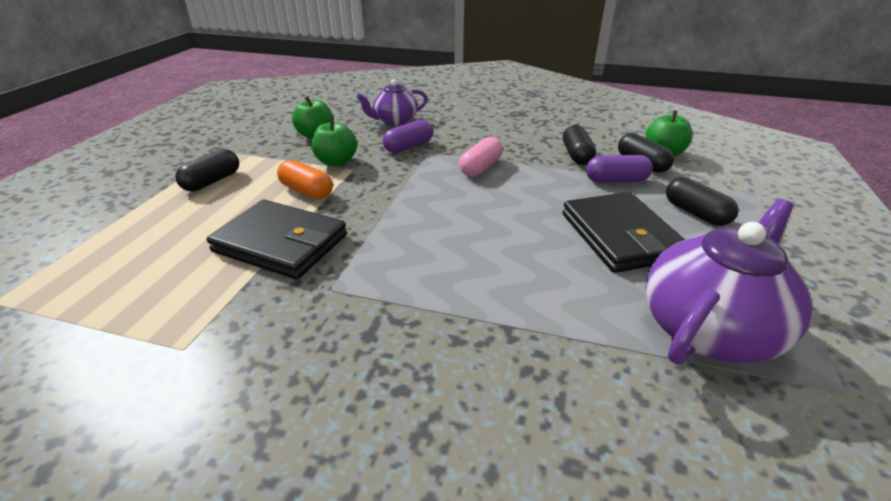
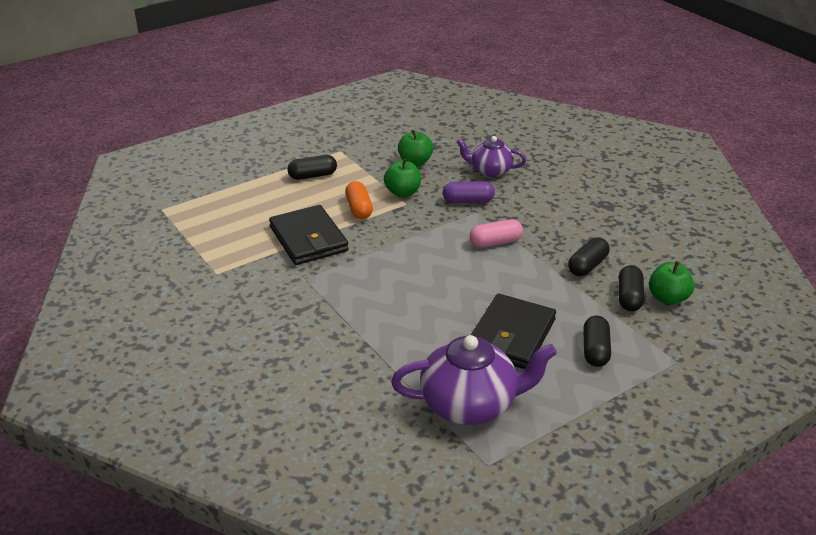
camera: 40 degrees right, 0 degrees up
(616, 180) = (581, 300): purple capsule -> none

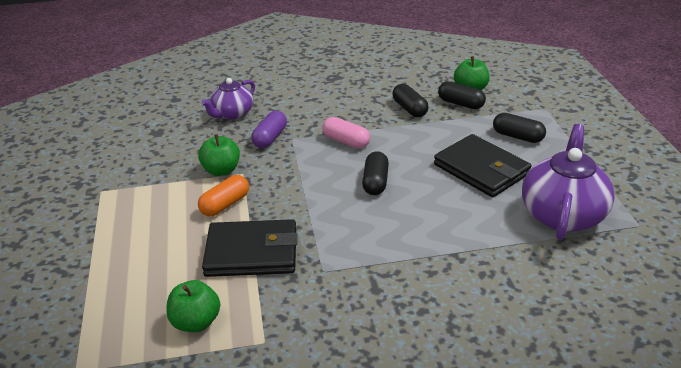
camera: 65 degrees left, 0 degrees up
(312, 176) = (130, 222): black capsule -> black capsule (375, 182)
(359, 209) = (225, 205): orange capsule -> orange capsule turned 60 degrees counterclockwise
(415, 162) = (175, 149): green apple -> green apple (196, 322)
(495, 242) = (346, 141): pink capsule -> pink capsule turned 60 degrees counterclockwise

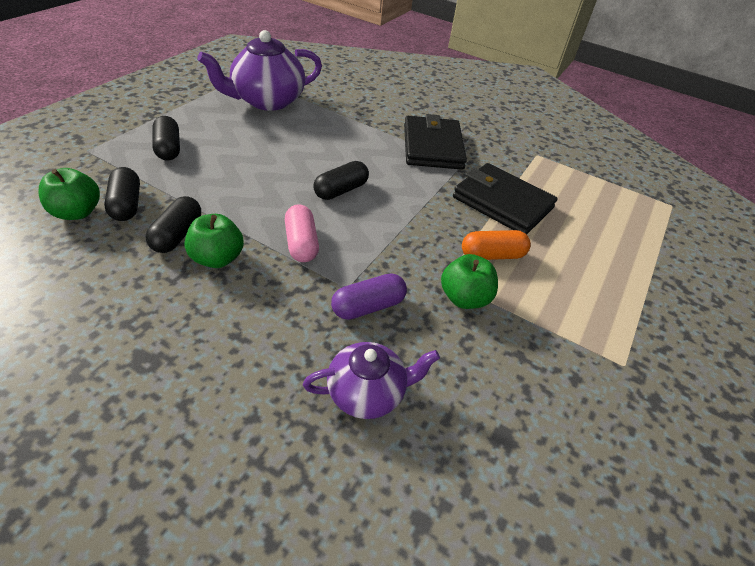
camera: 145 degrees left, 10 degrees up
(196, 322) = (575, 186): green apple -> green apple (217, 258)
(481, 169) = (250, 148): black wallet -> black wallet (432, 147)

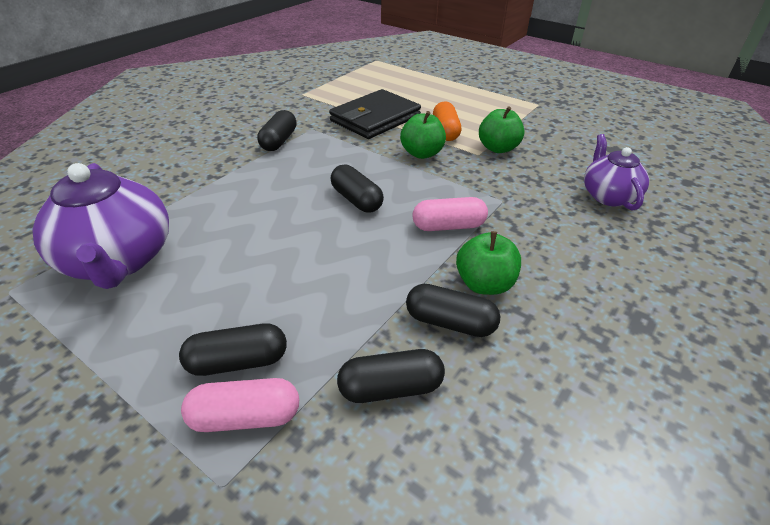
camera: 80 degrees left, 5 degrees down
(77, 212) = (414, 449): green apple -> green apple (422, 153)
(127, 154) = (245, 417): none -> pink capsule
(368, 306) = (522, 191): purple capsule -> none
(432, 147) = (279, 141): black wallet -> black capsule

